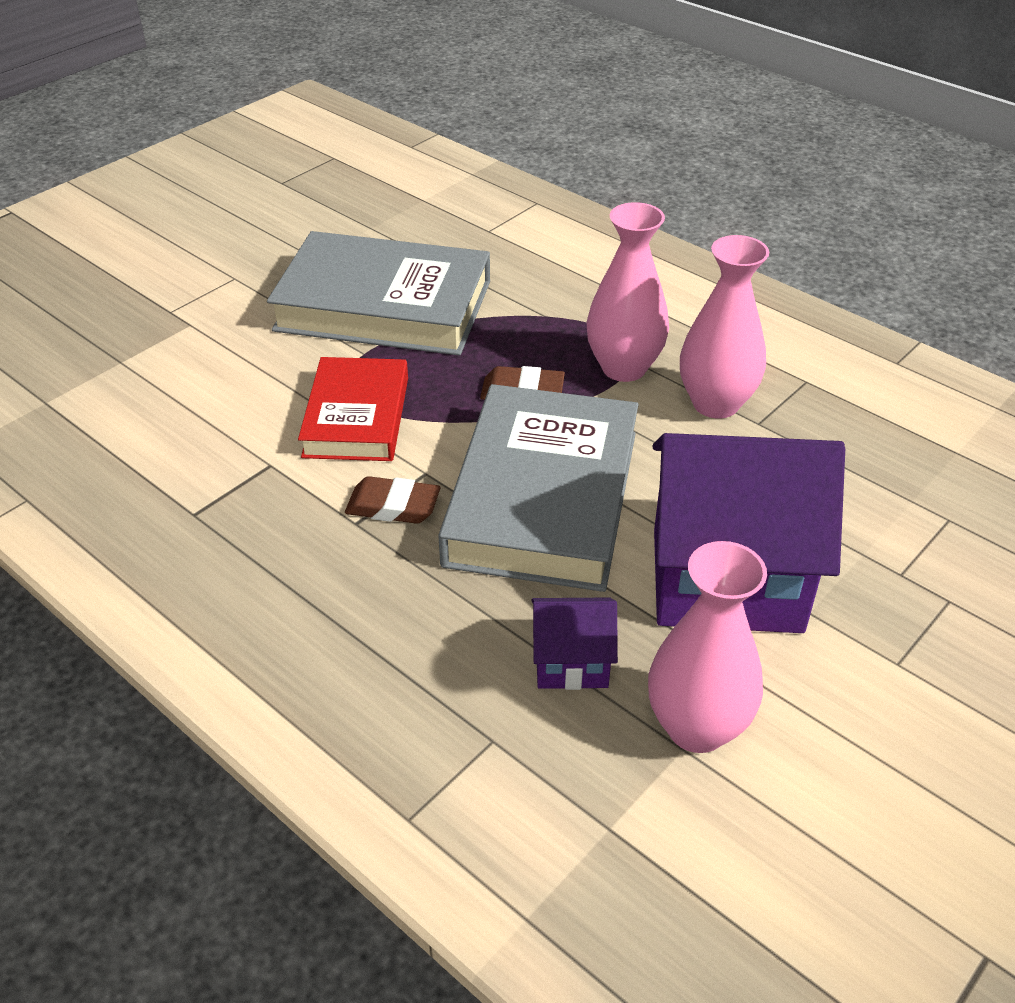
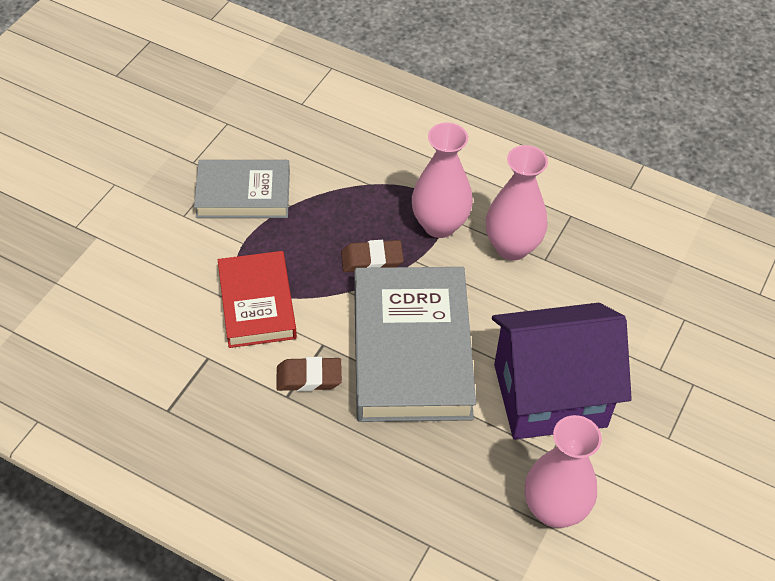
camera: 15 degrees left, 10 degrees up
(384, 306) = (243, 194): grey book -> grey book, size x0.61
(571, 662) = (464, 478): purple house -> none

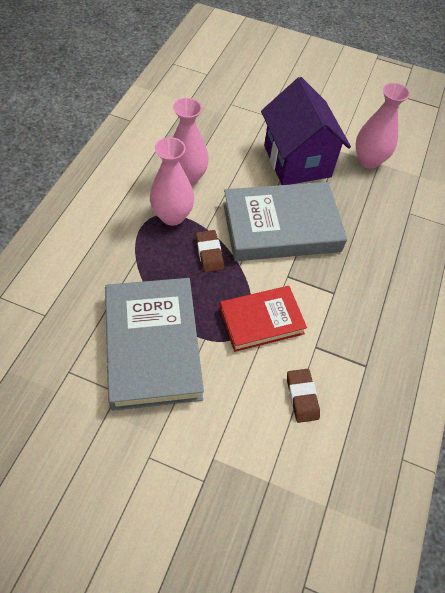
camera: 100 degrees left, 5 degrees up
(243, 194) = (153, 346): grey book -> grey book, size x1.64
(309, 377) = (316, 281): brown eraser -> brown eraser (302, 397)

